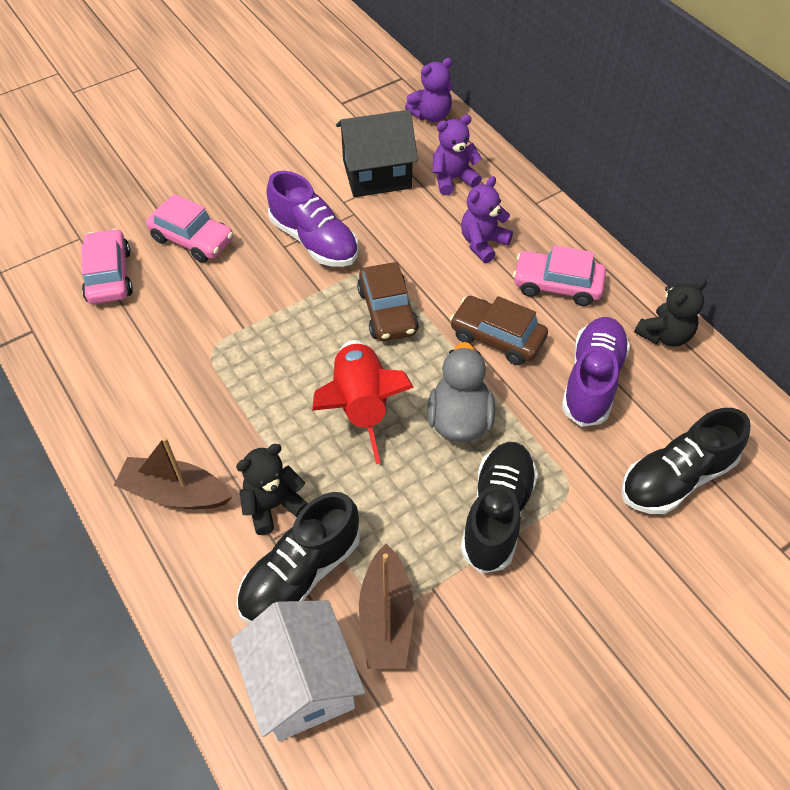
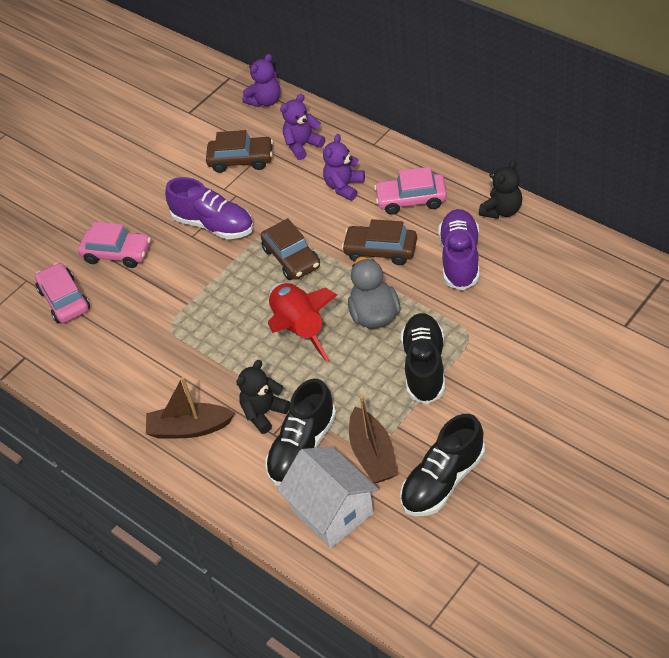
camera: 10 degrees left, 5 degrees down
(377, 174) = (241, 160): black house -> brown car
(676, 478) = (540, 303): black shoe -> black shoe (443, 480)

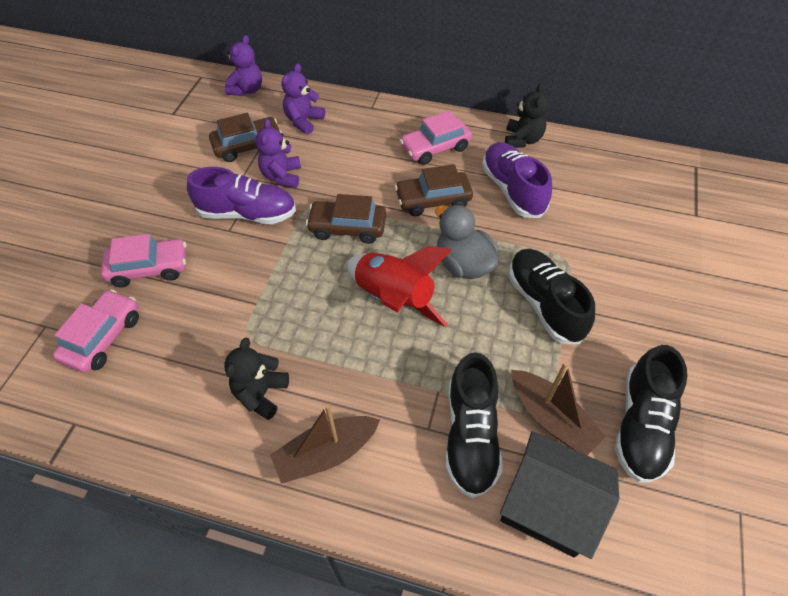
camera: 30 degrees left, 5 degrees up
(64, 300) = (103, 337): pink car -> pink car turned 75 degrees clockwise
(264, 413) = (405, 406): black teddy bear -> black teddy bear (261, 393)
(291, 258) = (347, 227): brown car -> brown car turned 150 degrees clockwise
(332, 511) = (548, 506): white house -> black house
(344, 186) = (364, 149): purple teddy bear -> purple teddy bear (282, 176)

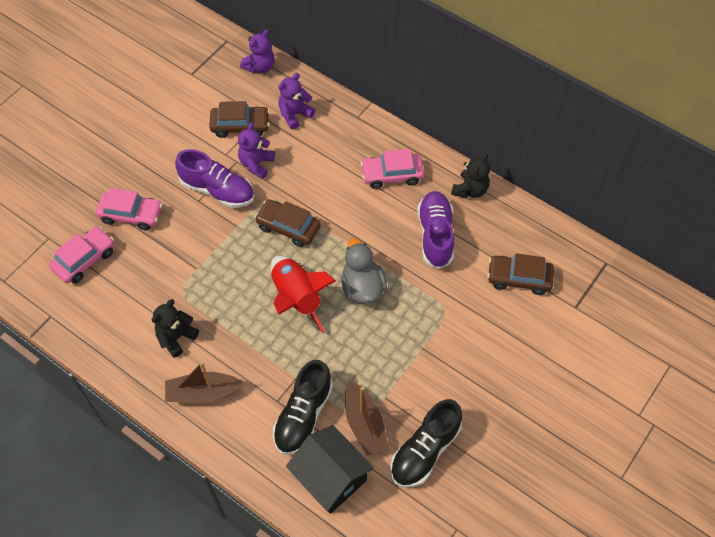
camera: 20 degrees right, 5 degrees up
(433, 200) = (366, 224): brown car -> brown car (519, 278)
(544, 304) = (407, 340): black shoe -> none

